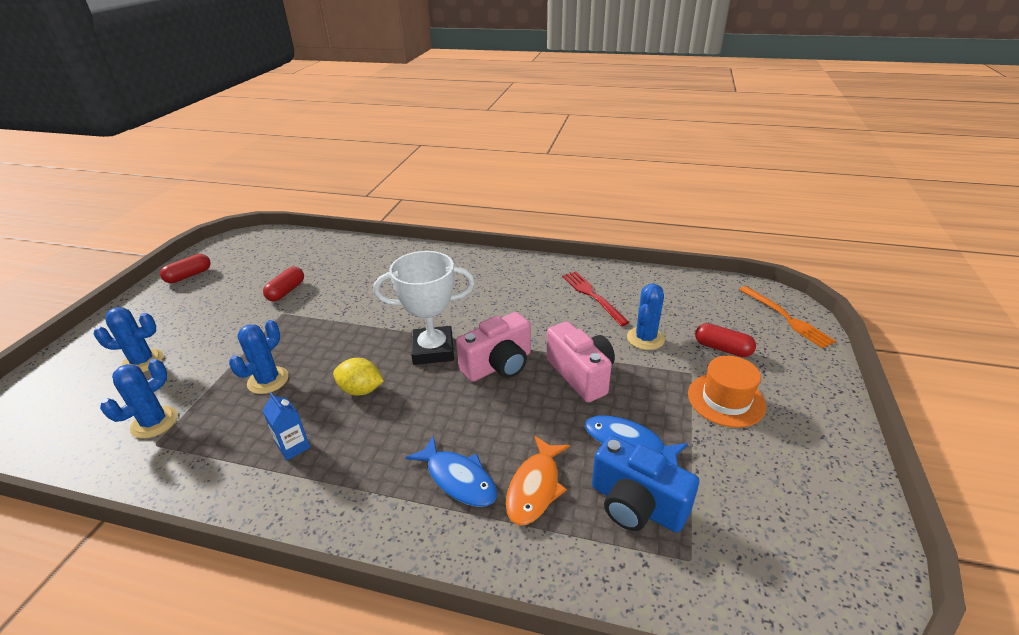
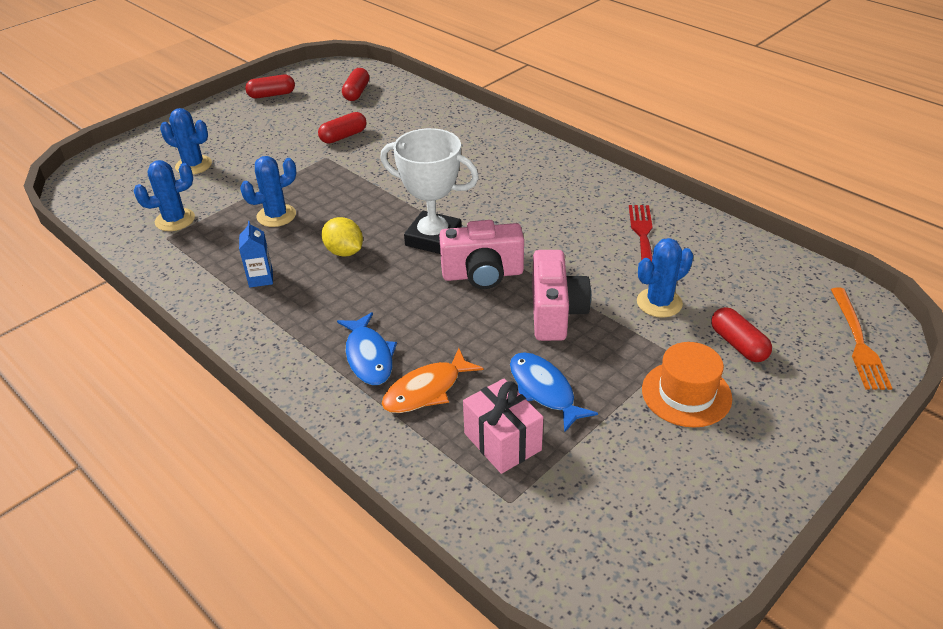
camera: 30 degrees right, 5 degrees up
(273, 253) = (356, 93): none -> red capsule
(636, 505) = (502, 442): blue camera -> pink gift

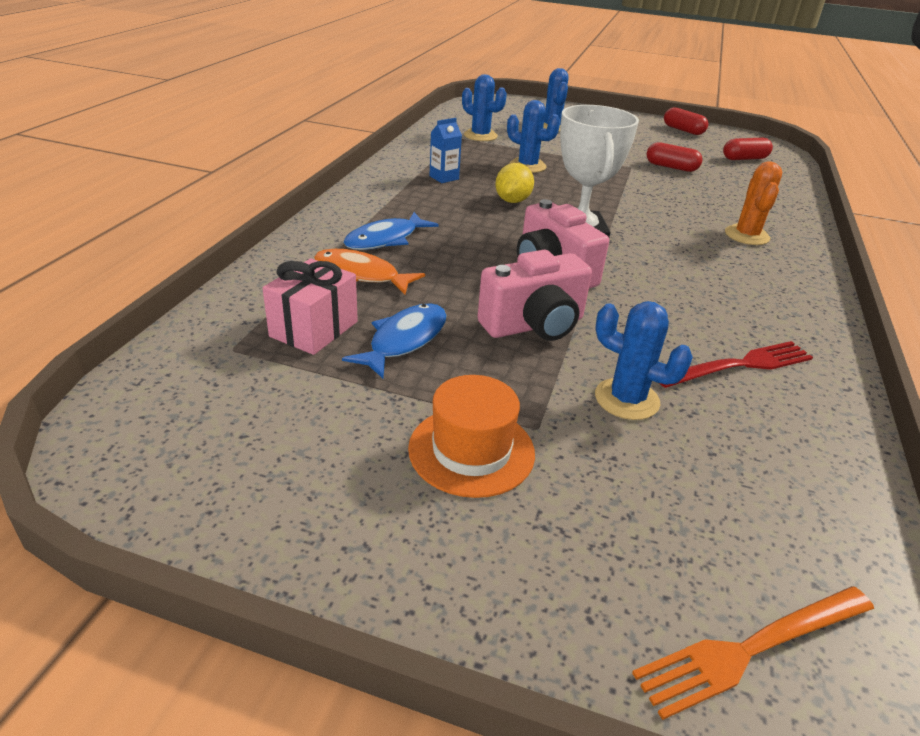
camera: 60 degrees right, 5 degrees down
(485, 156) = (746, 235): none -> orange cactus
(738, 344) = (610, 488): red capsule -> none

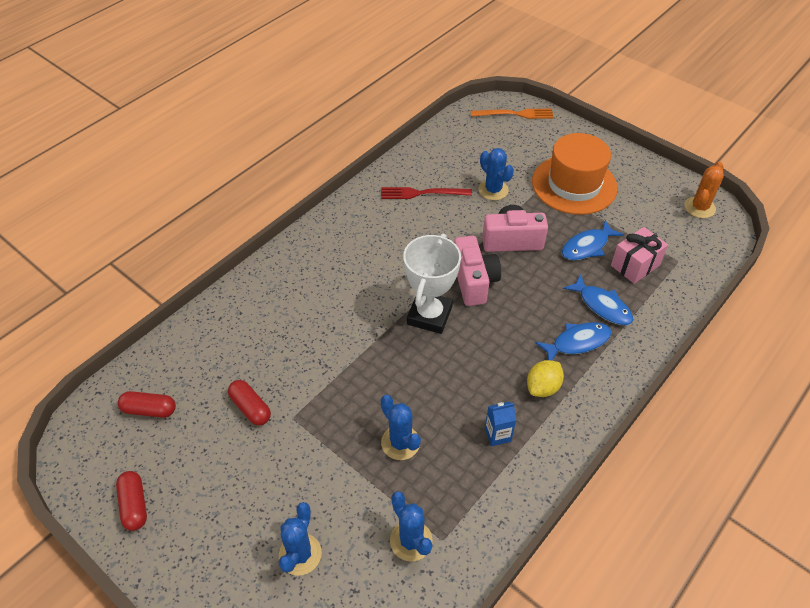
camera: 155 degrees left, 15 degrees up
(361, 275) = (602, 305): orange fish -> blue fish
(471, 450) = (574, 184): orange hat -> orange hat, size x1.62
(512, 201) = (453, 376): yellow lemon -> yellow lemon (543, 387)
(746, 235) = (300, 287): orange cactus -> orange cactus (699, 207)

